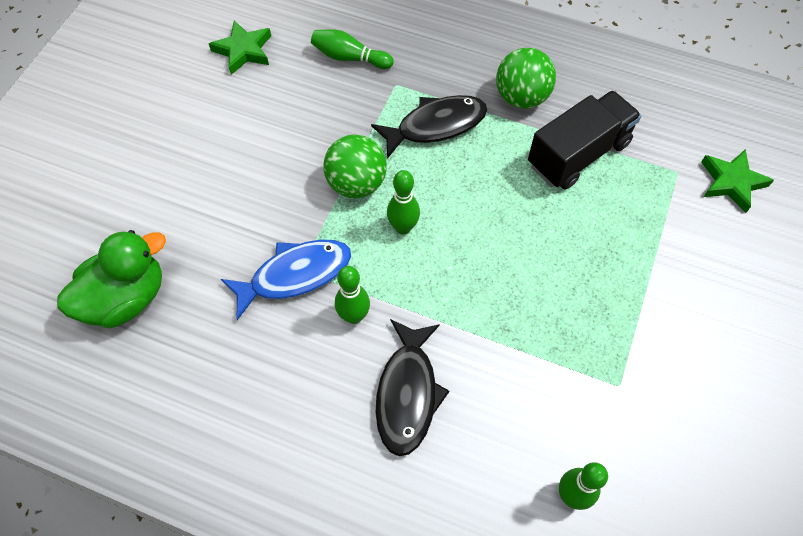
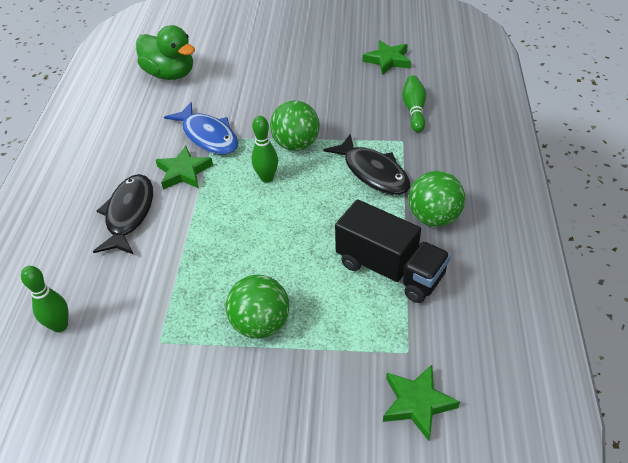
camera: 75 degrees right, 15 degrees down
(354, 316) = (184, 172): green bowling pin -> green star
(408, 393) = (129, 214): black fish -> black fish turned 105 degrees clockwise
(618, 283) = (260, 324): none -> green ball

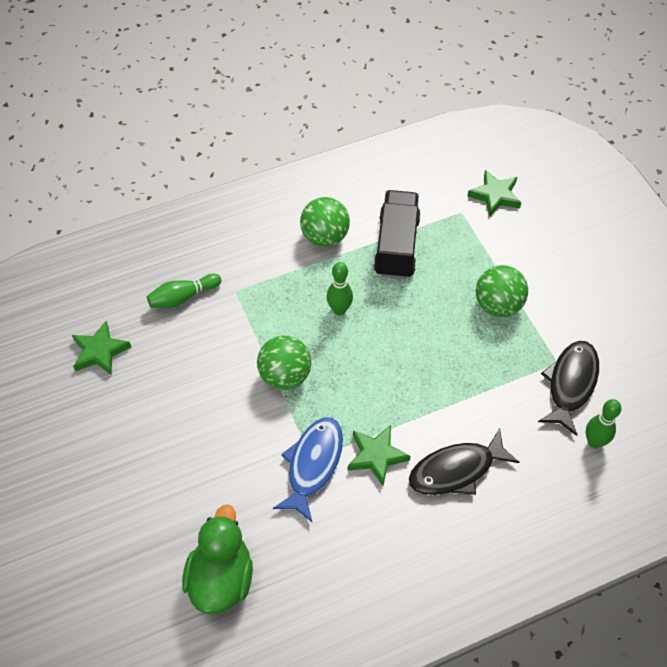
camera: 120 degrees left, 10 degrees up
(267, 178) = (345, 378): green bowling pin -> green bowling pin (339, 310)
(373, 172) = (292, 297): black fish -> black fish (570, 384)

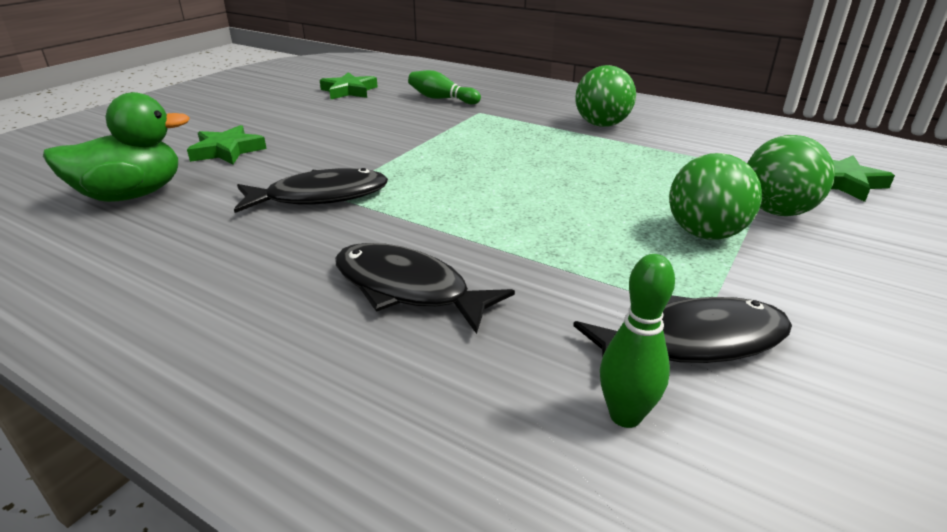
camera: 55 degrees right, 25 degrees down
(285, 376) = (416, 153): green ball -> green ball (776, 211)
(313, 464) = (320, 196): blue fish -> black fish
(339, 310) = (532, 153): green bowling pin -> none
(376, 456) = (370, 227): green star -> green star (227, 151)
(396, 246) = (658, 155): black truck -> none

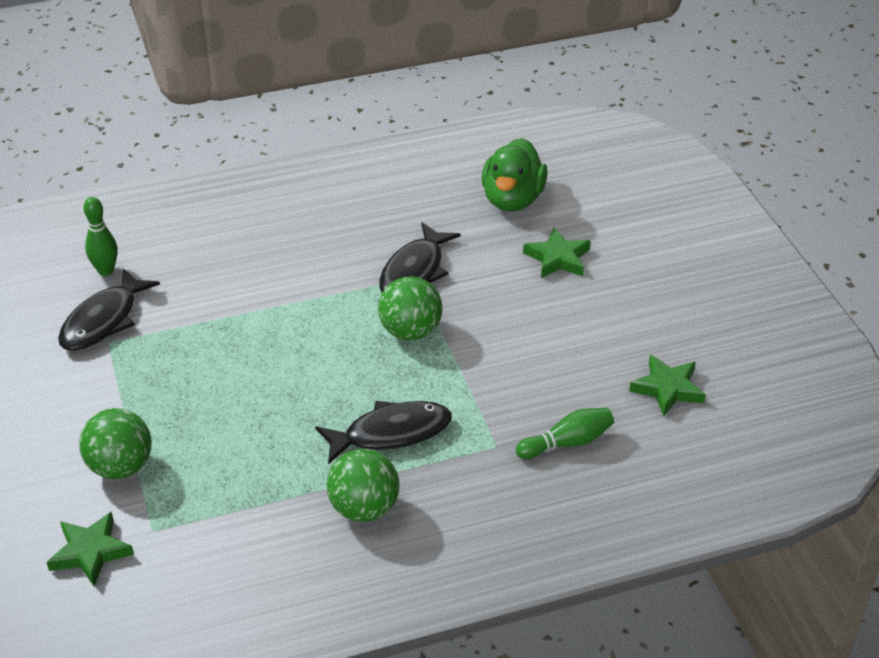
camera: 130 degrees right, 10 degrees up
(407, 289) = (263, 258): black fish -> black fish (391, 433)
(705, 234) = (152, 405): green ball -> green ball (410, 331)

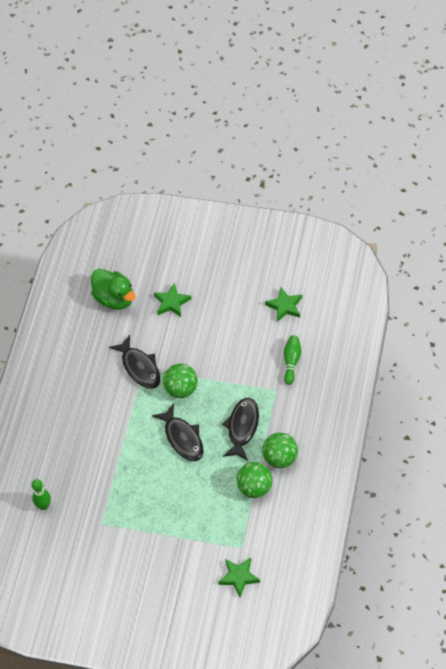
camera: 55 degrees left, 15 degrees up
(103, 321) = (83, 520): black fish -> black fish (182, 438)
(120, 467) = (193, 547): green ball -> green ball (255, 488)

